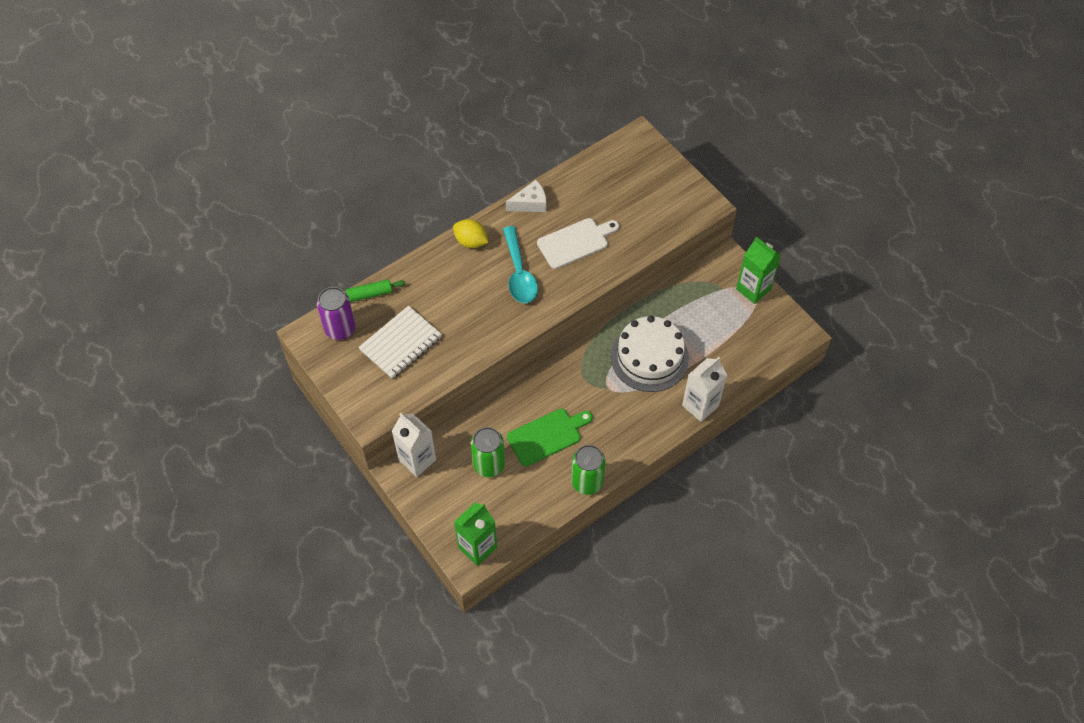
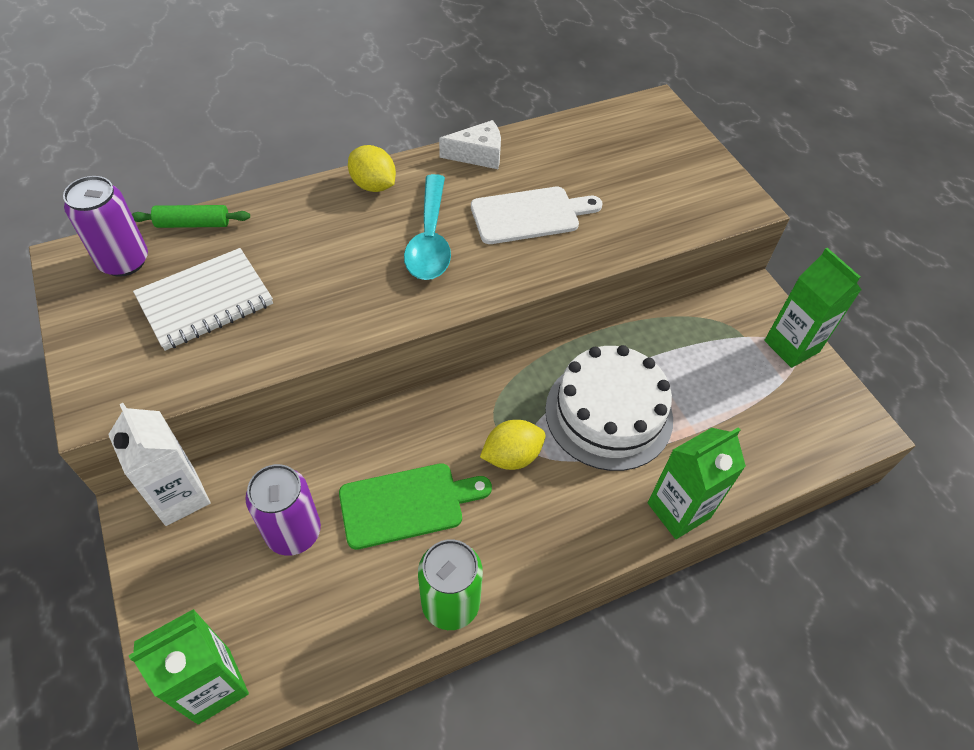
camera: 10 degrees right, 5 degrees down
(489, 464) = (293, 532): green can -> purple can
(599, 395) = (512, 456): none -> yellow lemon
(700, 405) = (678, 510): white carton -> green carton

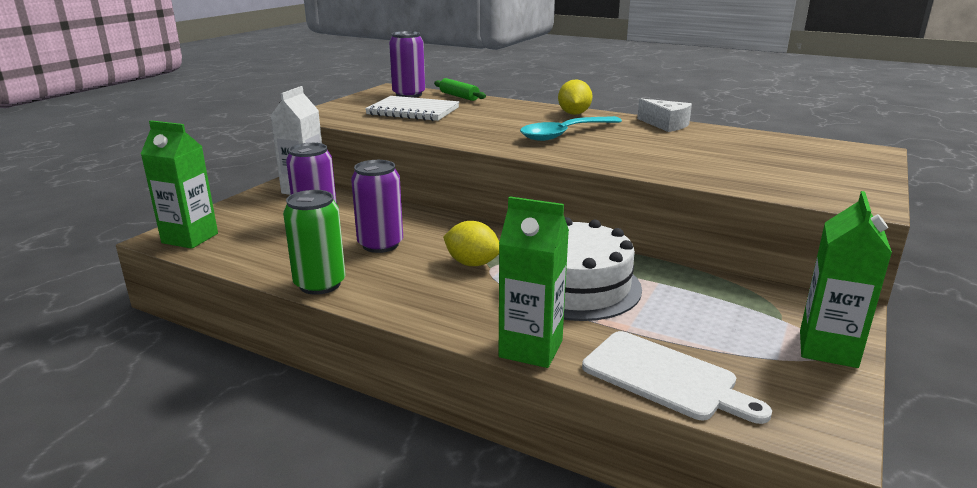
camera: 55 degrees right, 30 degrees down
(407, 504) = (380, 244): green cutting board -> purple can
(529, 215) = (651, 148): white cutting board -> white cutting board (664, 377)

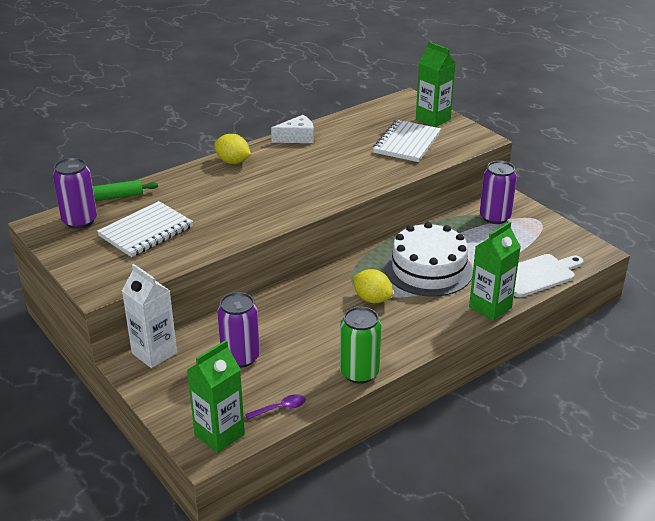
camera: 65 degrees left, 10 degrees up
(238, 256) = (280, 408): none -> purple spoon
(380, 244) = (311, 332): purple can -> purple can (495, 217)
(472, 263) = (372, 299): yellow lemon -> yellow lemon turned 75 degrees clockwise
(565, 134) = (283, 182): turquoise spoon -> none
(757, 167) = (407, 143): none -> white notebook
(828, 349) = (536, 219): green carton -> green carton (433, 119)

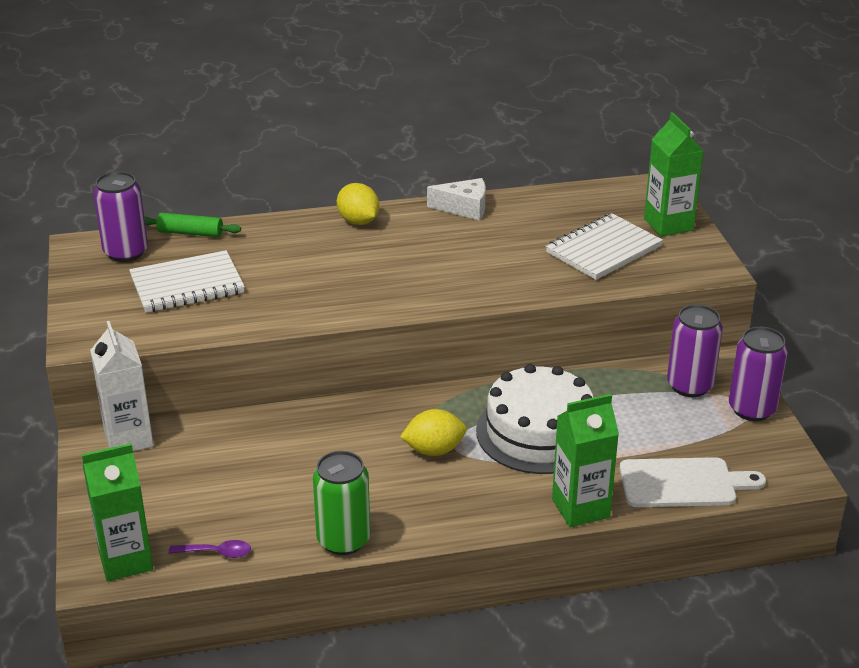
camera: 25 degrees right, 0 degrees up
(240, 357) = (219, 475): purple can -> purple can (752, 409)
(372, 299) = (434, 450): yellow lemon -> yellow lemon turned 75 degrees counterclockwise

